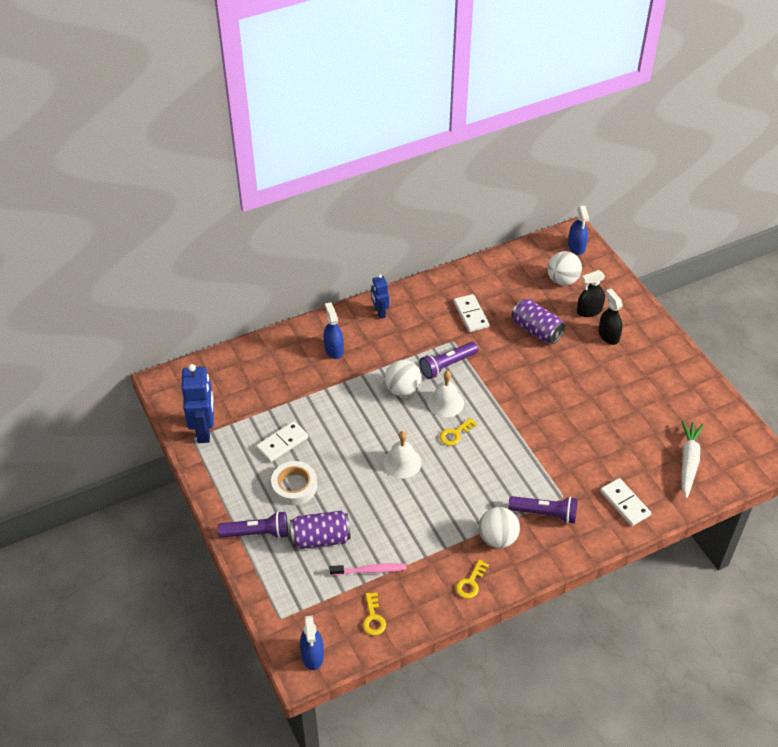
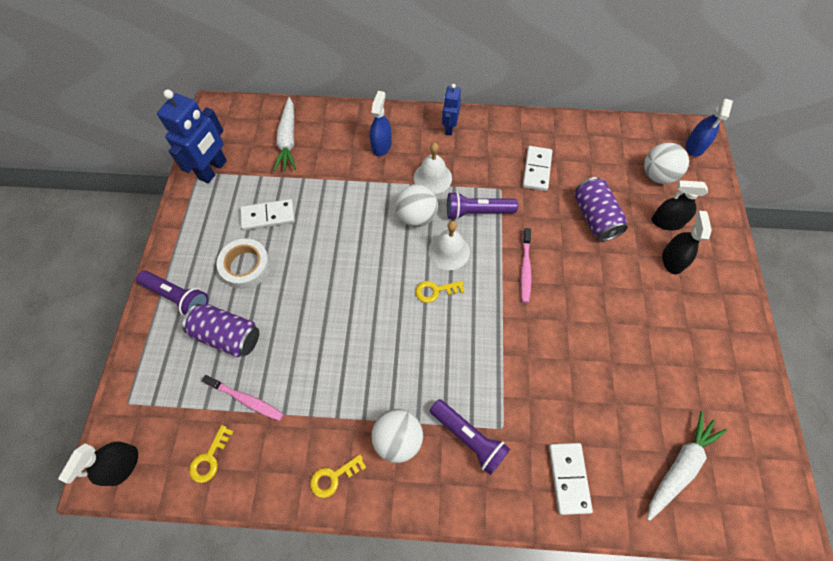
camera: 30 degrees right, 15 degrees up
(250, 379) = (288, 140): none -> white carrot
(312, 655) = (123, 465): blue spray bottle -> black spray bottle
(402, 462) = (362, 295): white bell -> white bell (432, 177)
(510, 388) = (525, 268): none -> pink toothbrush

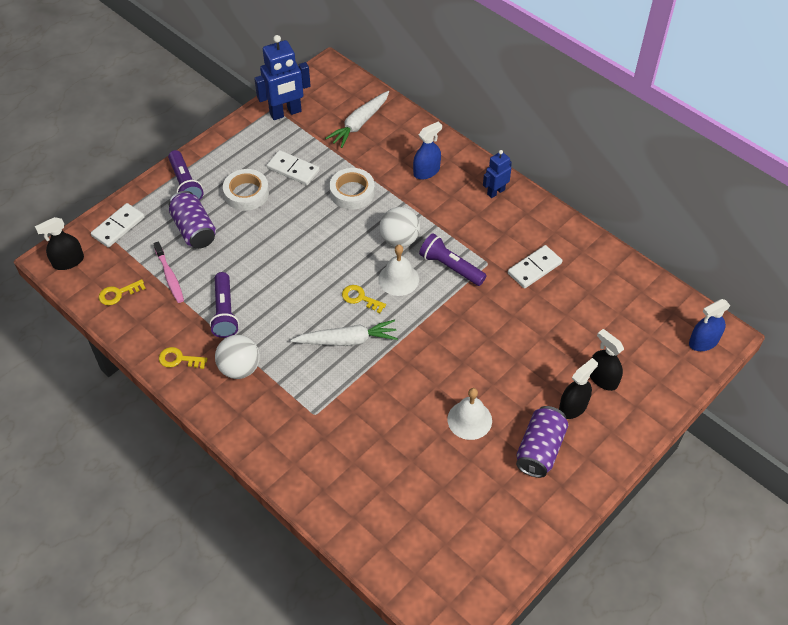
camera: 40 degrees right, 10 degrees down
(339, 202) = (352, 192): none -> white tape
(432, 177) = (442, 220): white bell -> white bell (469, 420)
(468, 438) = (286, 402): purple flashlight -> purple flashlight (225, 312)
(525, 268) = (444, 330): pink toothbrush -> none
(569, 478) = (327, 476): white domino -> white domino (118, 227)
(595, 217) = (543, 334): purple can -> purple can (540, 449)
(657, 175) = (638, 340): white ball -> none
(679, 466) = (413, 531): white carrot -> white carrot (347, 340)

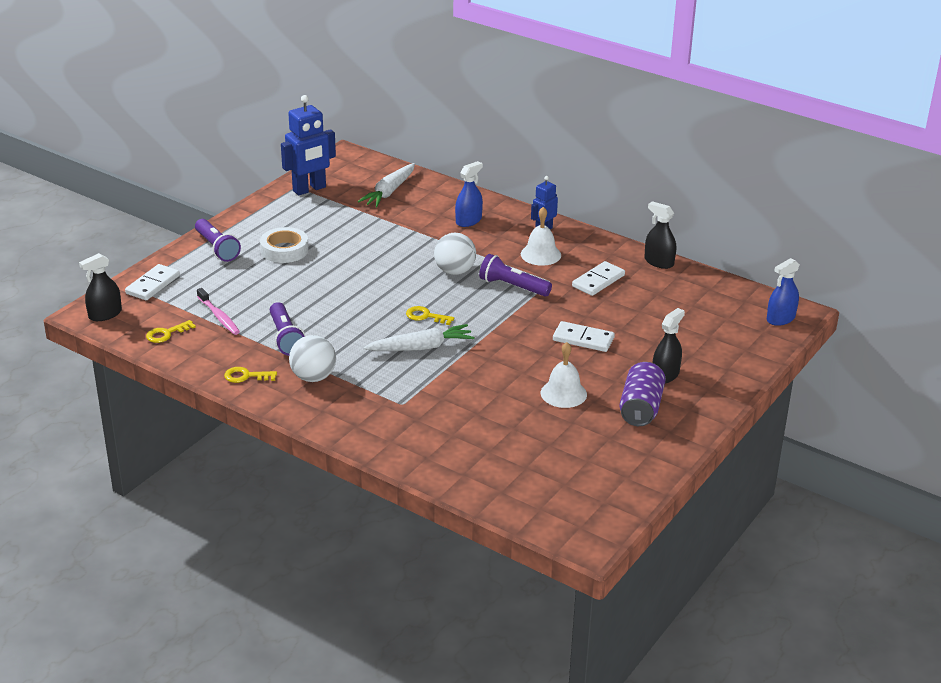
camera: 10 degrees left, 20 degrees down
(194, 230) = (236, 281): purple can -> none
(293, 169) = (329, 229): white domino -> white domino (583, 339)
(352, 192) = (395, 241): white tape -> none
(398, 279) = (462, 299): white bell -> white bell (540, 254)
(603, 378) = (689, 352): black spray bottle -> black spray bottle (659, 262)

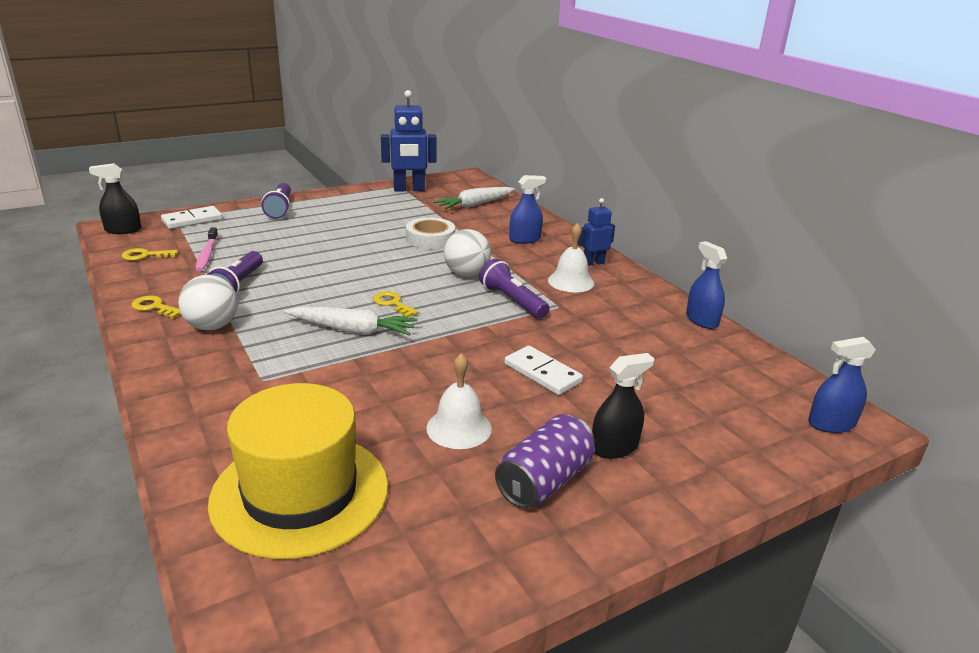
camera: 25 degrees right, 5 degrees down
(284, 250) = (332, 222): white tape -> white tape (430, 238)
(509, 460) = (300, 493): none -> yellow hat
(598, 281) = (614, 320): white domino -> none
(659, 262) = (701, 320): black spray bottle -> blue spray bottle

